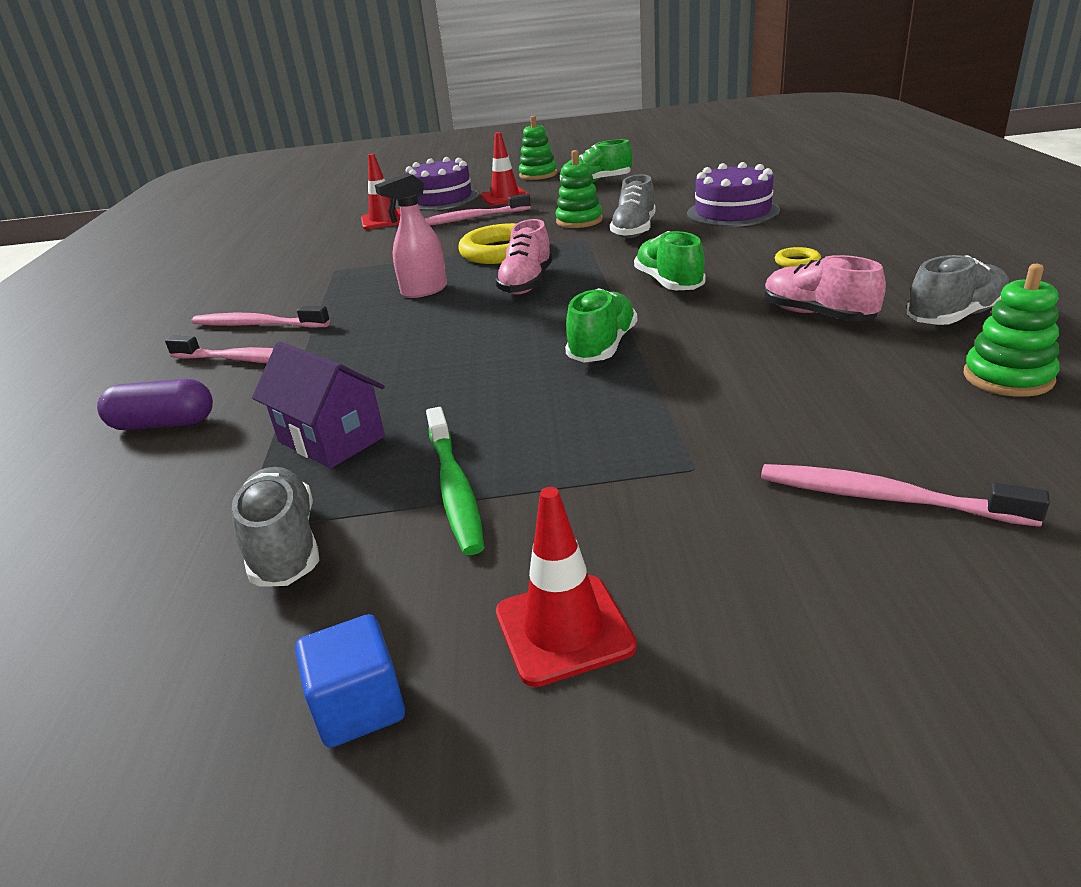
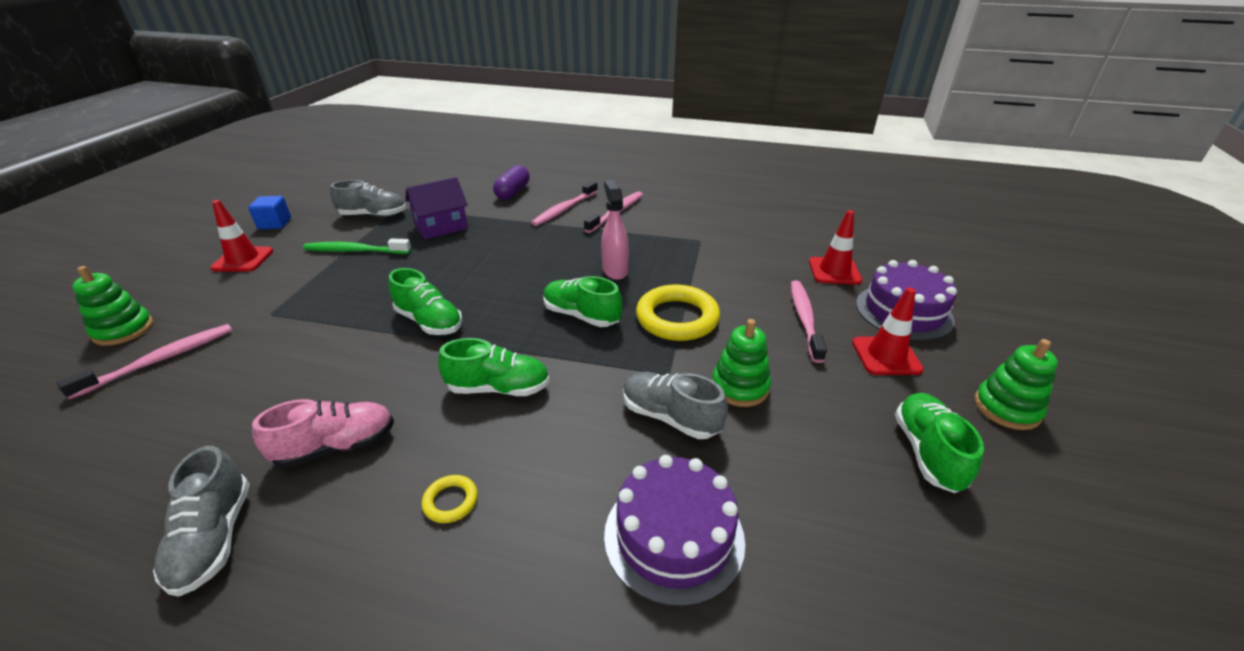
camera: 105 degrees right, 5 degrees up
(527, 283) = (581, 315): pink shoe -> green shoe
(1007, 377) = (126, 491): green stacking toy -> green stacking toy (123, 330)

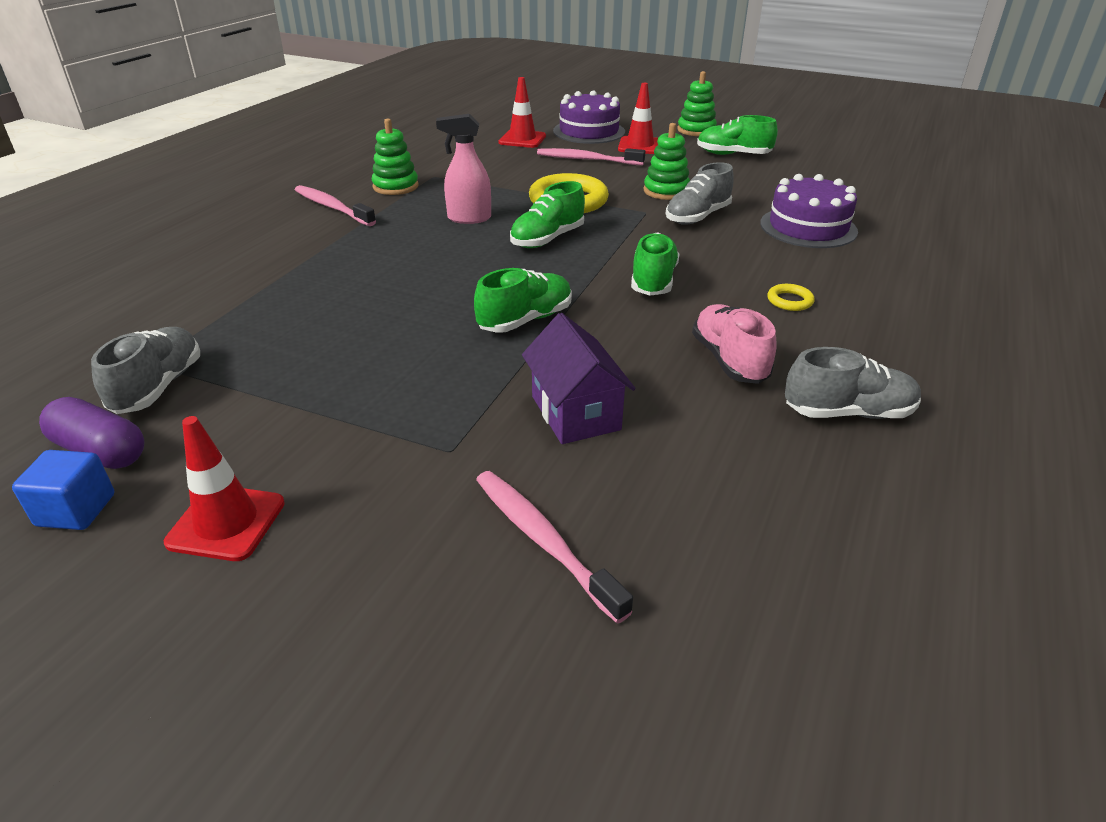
camera: 80 degrees left, 0 degrees up
(123, 330) = (429, 625): green stacking toy -> green stacking toy (395, 186)
(355, 251) = (290, 392): green toothbrush -> none
(441, 227) = (269, 320): purple house -> purple house (575, 413)
(513, 192) = (197, 266): purple capsule -> purple capsule (100, 451)
(564, 209) = (293, 235): pink toothbrush -> none

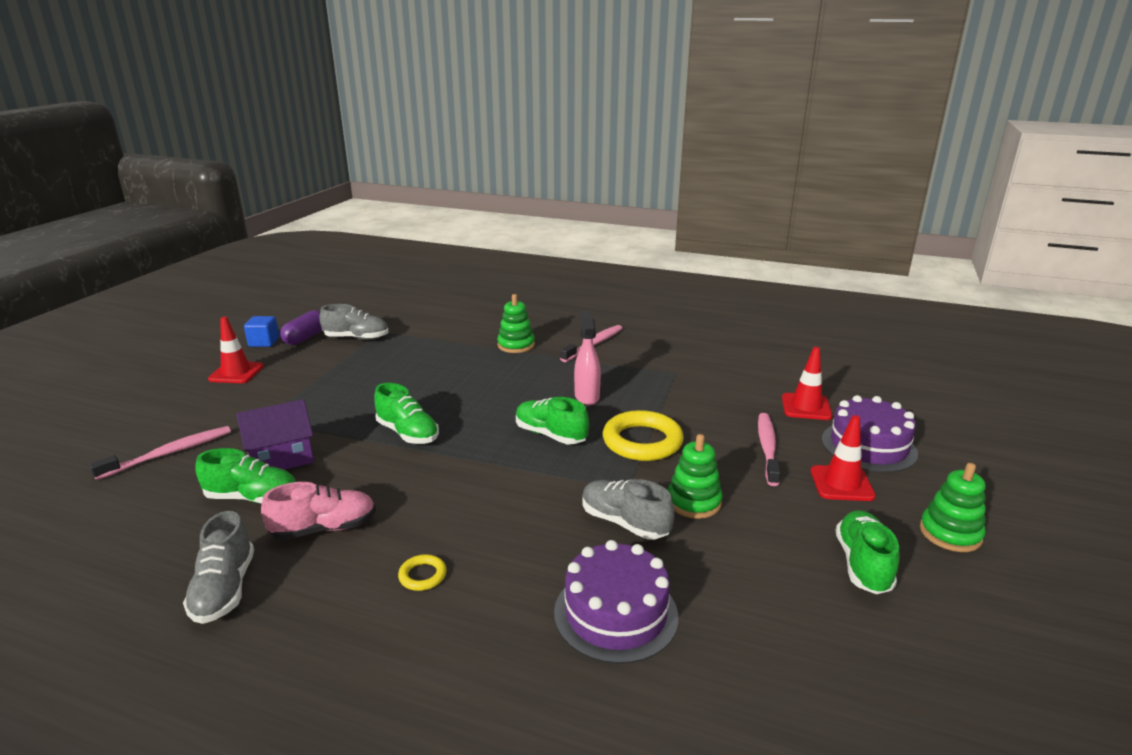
camera: 85 degrees right, 10 degrees down
(395, 186) = (644, 361): green stacking toy -> green stacking toy (516, 345)
(653, 281) = (469, 491): green shoe -> green shoe (252, 498)

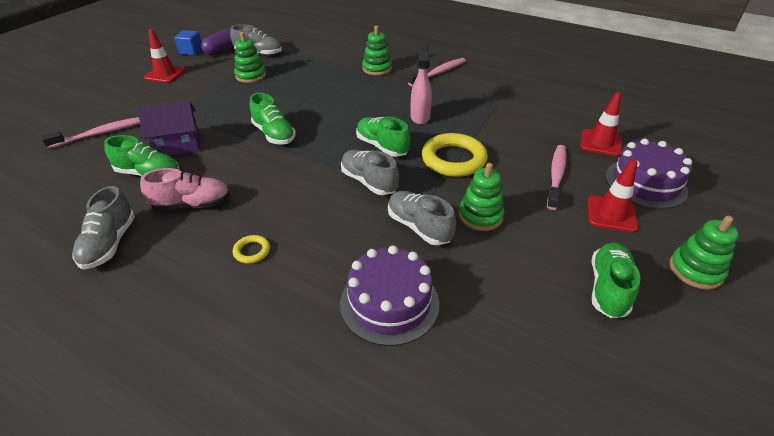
camera: 10 degrees right, 15 degrees up
(354, 366) = (251, 76): none -> green stacking toy
(547, 477) = (369, 182): none -> grey shoe

